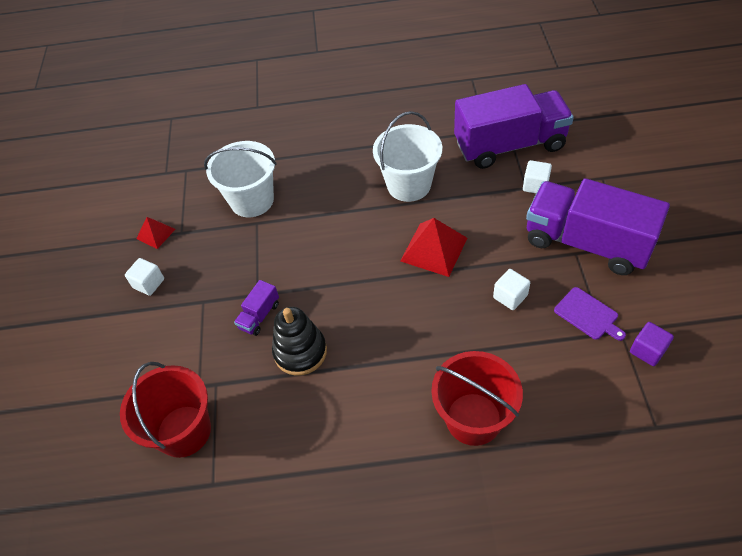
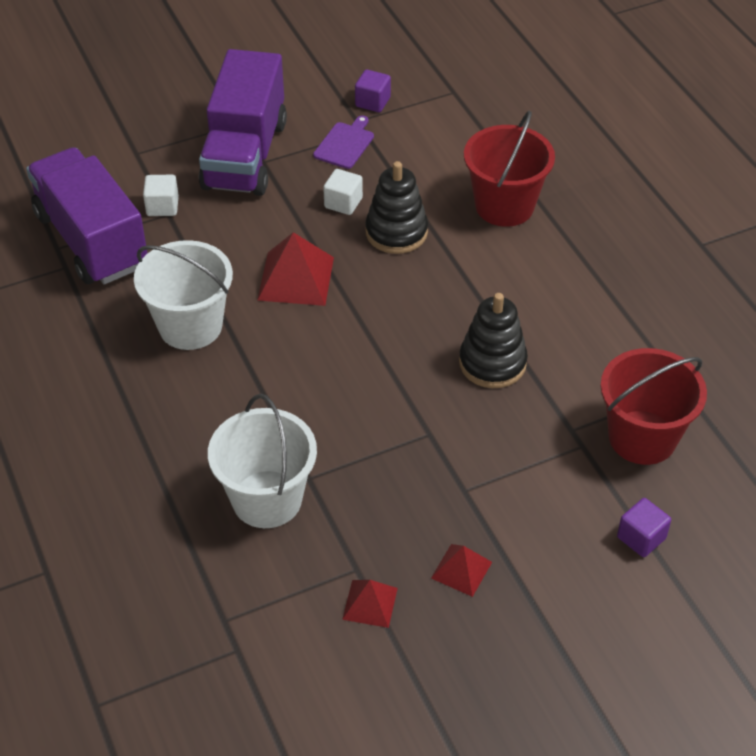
camera: 115 degrees left, 5 degrees down
(108, 395) = (641, 538): none -> purple cube
(149, 283) = (461, 570): white cube -> red pyramid
(259, 315) = (460, 420): purple truck -> none
(464, 325) = (396, 232): none -> black stacking toy

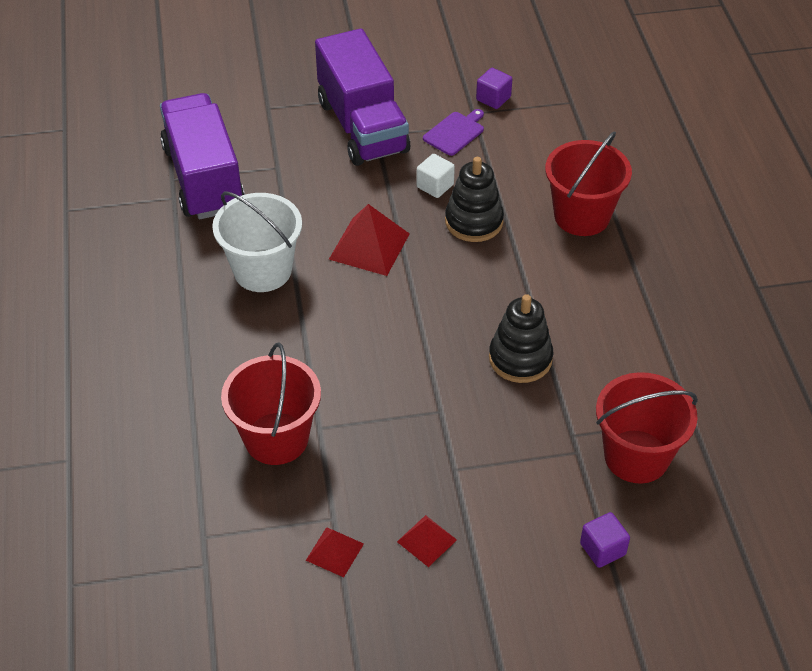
camera: 15 degrees right, 0 degrees up
(162, 206) = (274, 160): white cube -> none
(245, 155) = (362, 126): purple truck -> purple truck turned 45 degrees counterclockwise
(267, 499) = (276, 438): white bucket -> red bucket

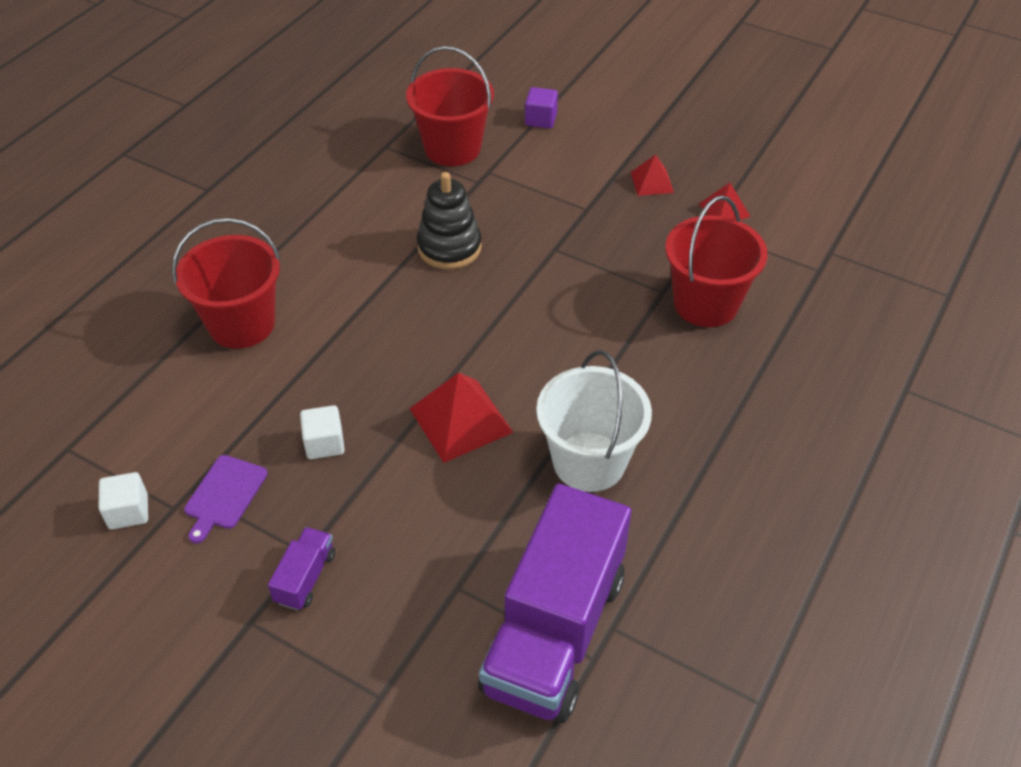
camera: 140 degrees left, 0 degrees up
(362, 126) = (305, 578): purple truck -> purple truck, size x0.40
(455, 132) = (224, 495): purple cutting board -> purple cutting board turned 60 degrees counterclockwise
(474, 221) = (338, 381): black stacking toy -> none
(493, 98) = (128, 511): purple cube -> white cube

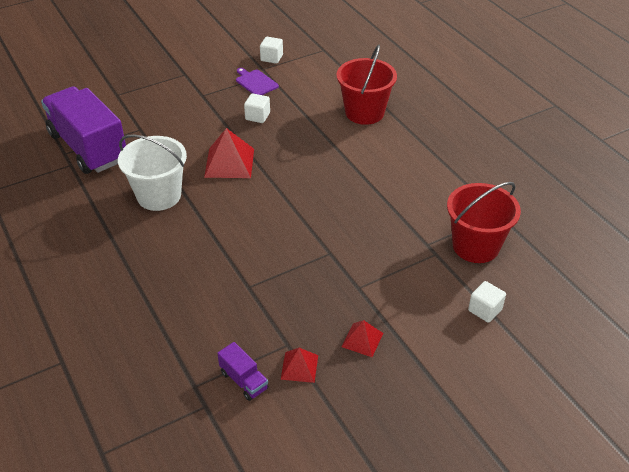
camera: 120 degrees right, 5 degrees down
(305, 578) = (190, 92): purple truck -> purple truck (244, 380)
(449, 247) = (368, 206): black stacking toy -> none
(541, 119) = (485, 310): purple cube -> white cube
(705, 303) = (220, 302): red bucket -> none

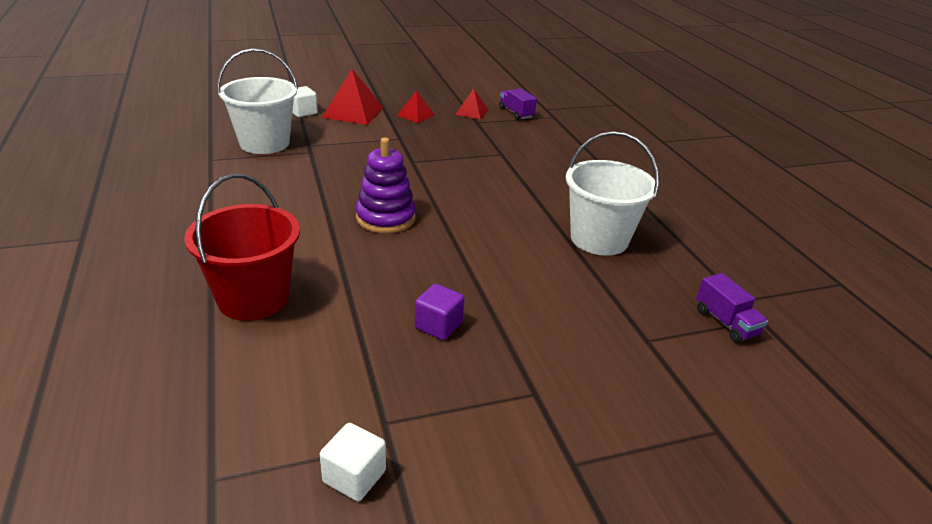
camera: 170 degrees left, 10 degrees down
(88, 147) = (725, 322): purple truck -> purple truck, size x0.40
(229, 162) = (501, 261): red pyramid -> red pyramid (353, 112)
(255, 82) = (418, 404): purple cutting board -> none
(257, 116) = (438, 325): white cube -> purple cube
(321, 182) = (385, 218): none -> purple stacking toy
(475, 246) = (264, 143): red bucket -> white bucket

